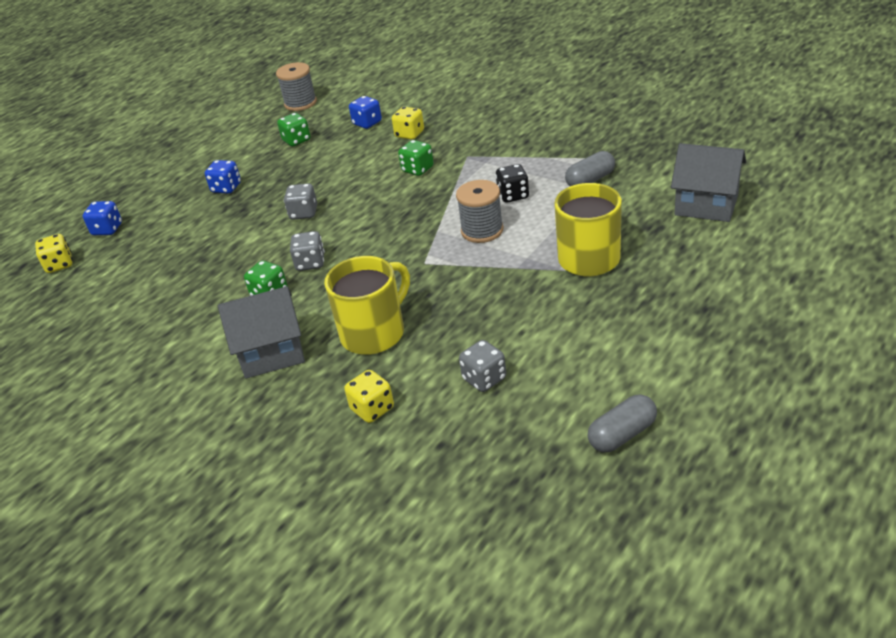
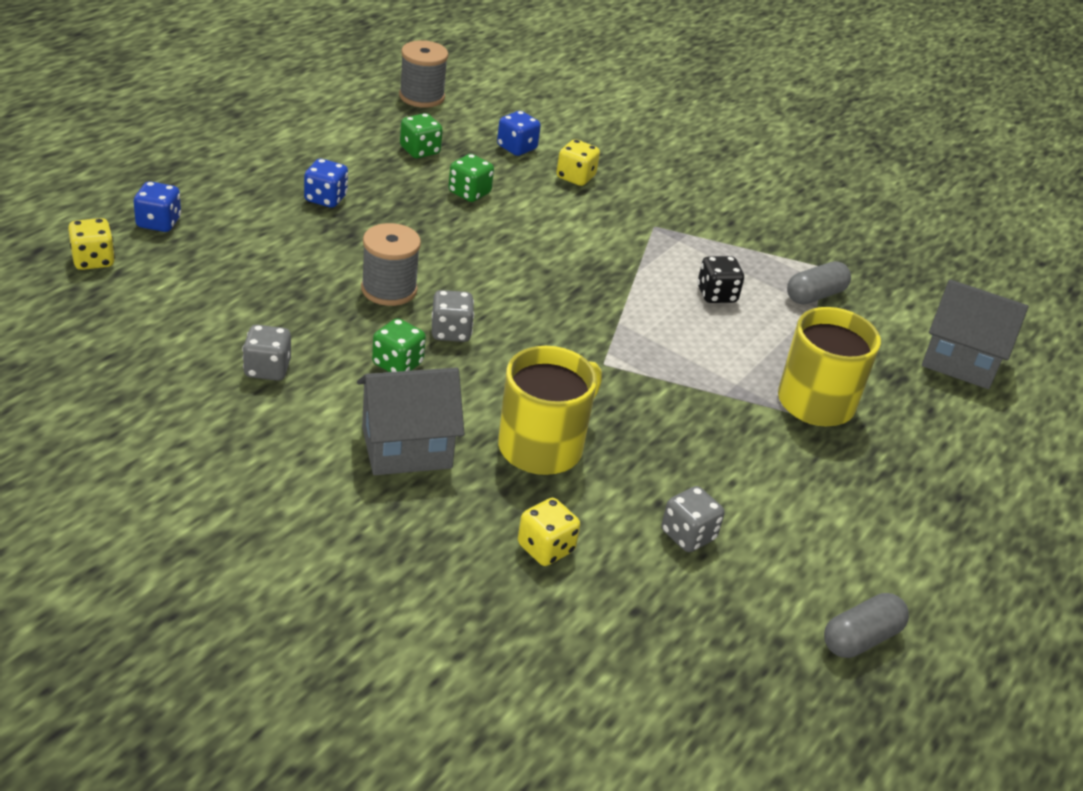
camera: 10 degrees left, 0 degrees up
(303, 213) = (437, 259): grey dice -> grey dice (267, 369)
(417, 169) = (589, 230): green dice -> green dice (469, 193)
(482, 230) = (678, 335): grey spool -> grey spool (389, 289)

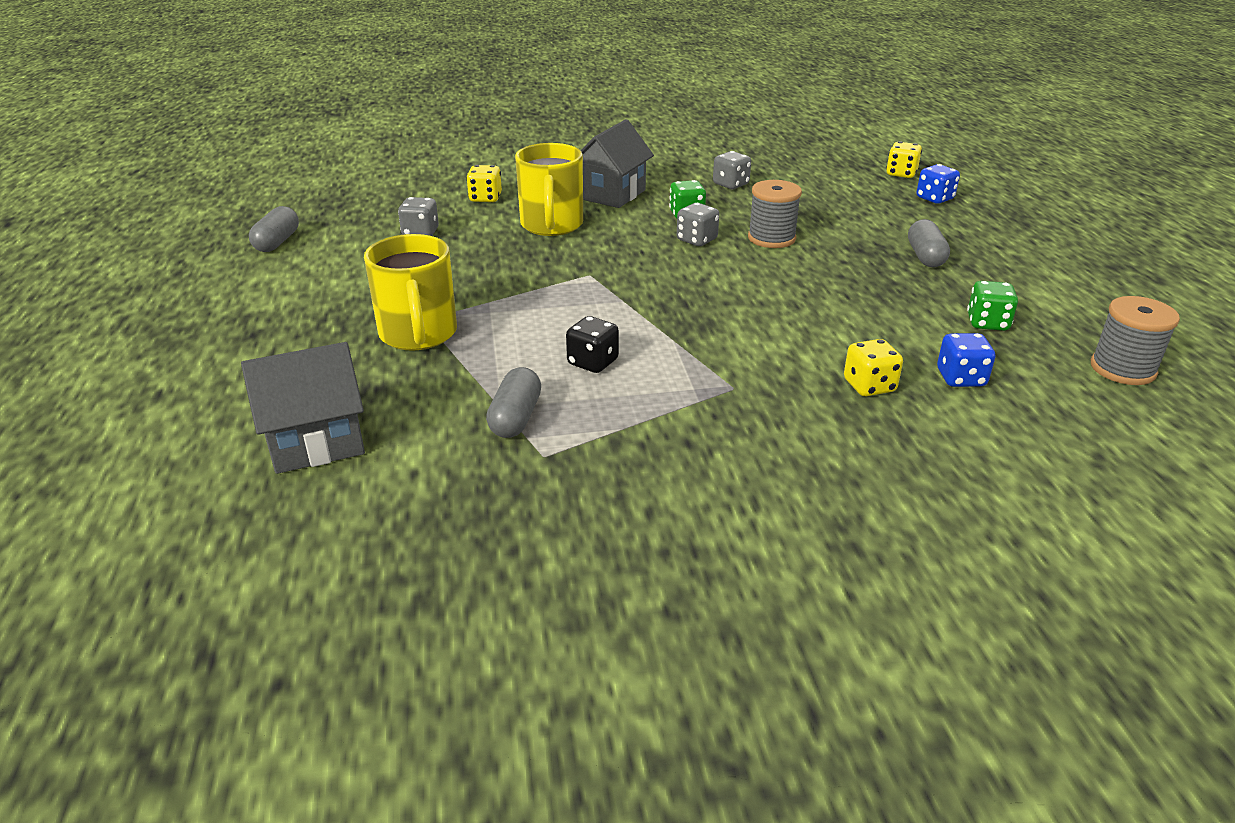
camera: 140 degrees right, 5 degrees down
(325, 198) = (925, 256): blue dice -> grey capsule
(469, 193) = (884, 317): green dice -> none

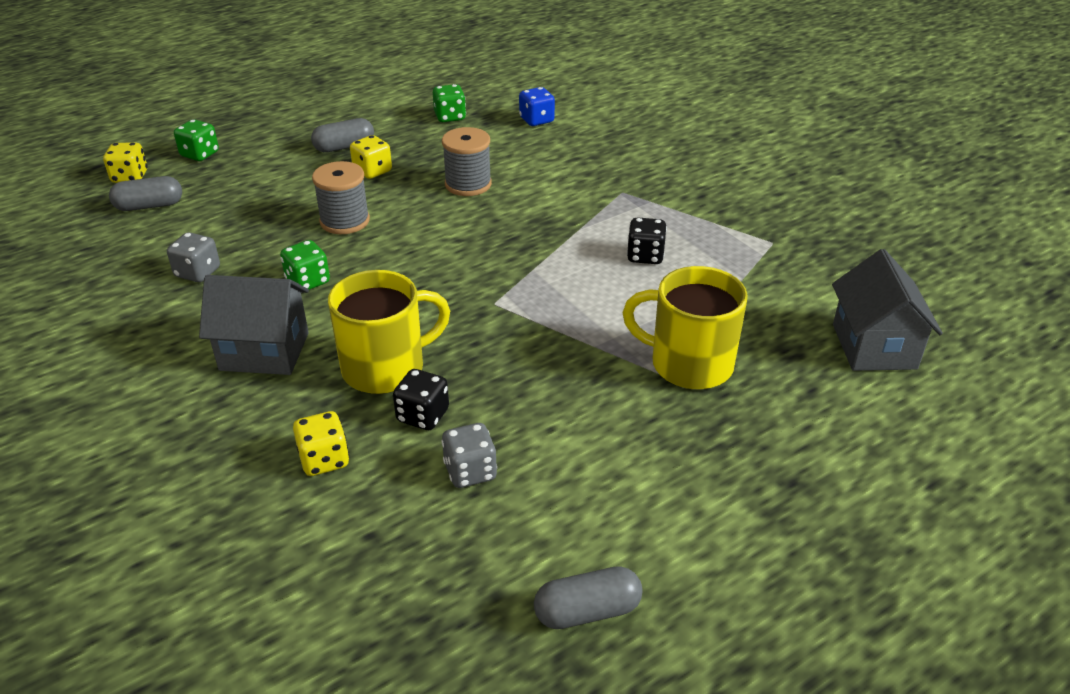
camera: 115 degrees left, 5 degrees up
(316, 442) = (874, 346): grey house -> grey house turned 45 degrees clockwise
(418, 334) = (688, 364): yellow mug -> yellow mug turned 120 degrees counterclockwise
(489, 228) = (423, 416): none -> black dice
(515, 418) = (747, 267): grey capsule -> grey capsule (149, 206)
(696, 240) = (373, 261): grey dice -> none
(869, 386) = (574, 147): yellow dice -> yellow dice (372, 171)
(934, 198) = (200, 154): blue dice -> green dice
(1122, 369) = (481, 77): grey spool -> grey spool (468, 184)

